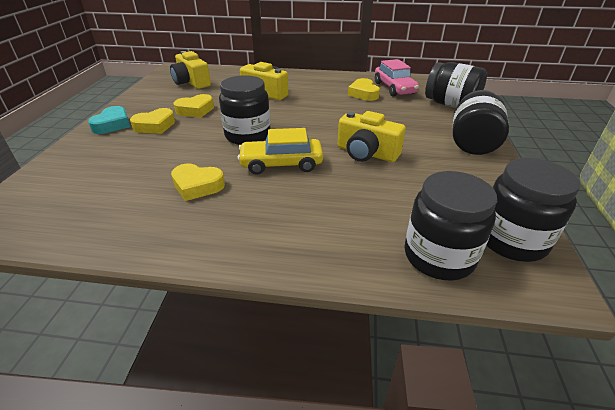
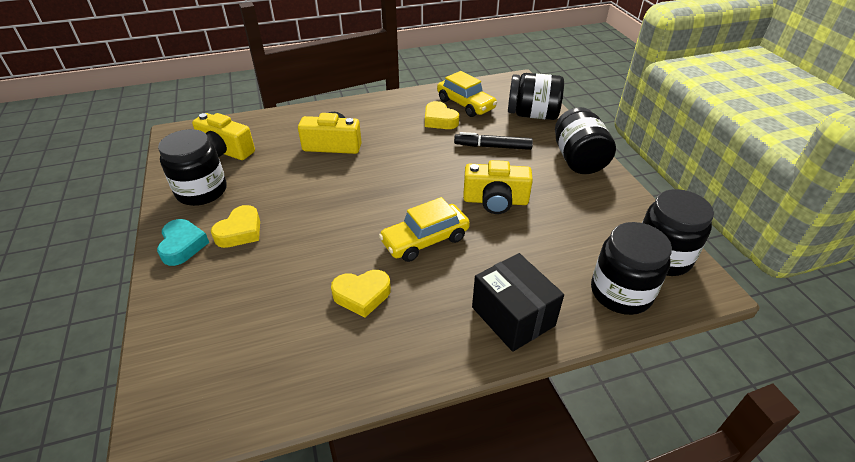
camera: 25 degrees left, 5 degrees up
(195, 110) = (269, 194): yellow heart -> none
(248, 135) = (361, 214): black jar -> black jar (202, 191)
(309, 240) = (513, 316): none -> black box
(394, 88) = (465, 104): pink car -> yellow car
(395, 118) = (492, 146): none -> black marker

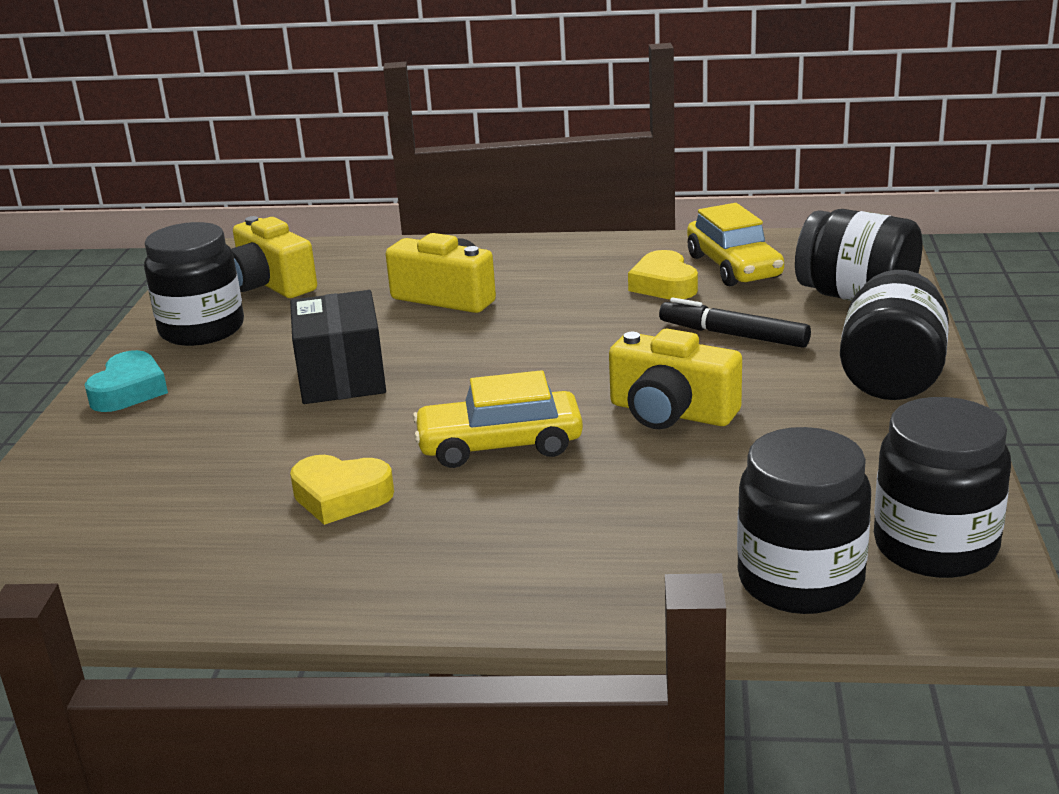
camera: 25 degrees right, 15 degrees down
(240, 231) = (220, 387): yellow heart -> none
(513, 316) = (568, 572): black box -> black box (342, 377)

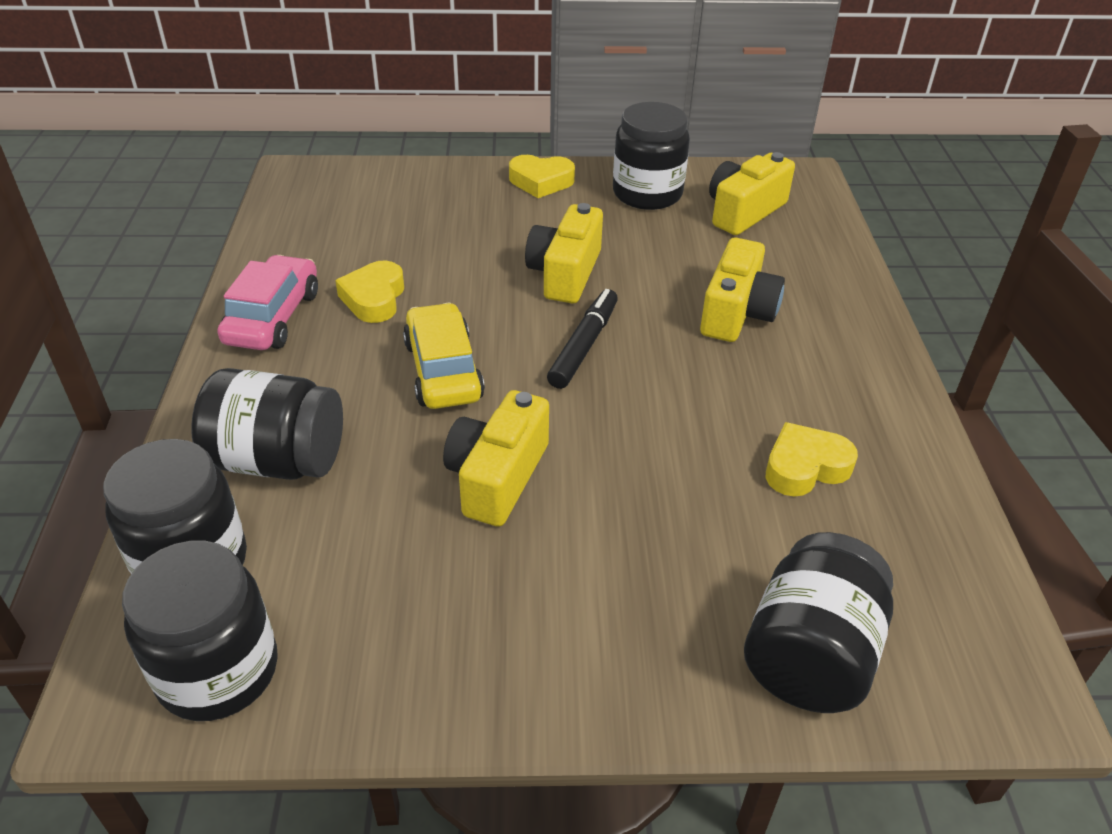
camera: 80 degrees right, 15 degrees up
(129, 391) = (541, 182): turquoise heart -> yellow heart
(342, 377) = (565, 273): black box -> yellow camera
(354, 572) = (273, 317): none -> pink car
(733, 335) = (678, 526): black marker -> black marker (584, 346)
(734, 267) = (876, 530): yellow car -> none
(891, 377) = (580, 671): black jar -> black jar (278, 460)

